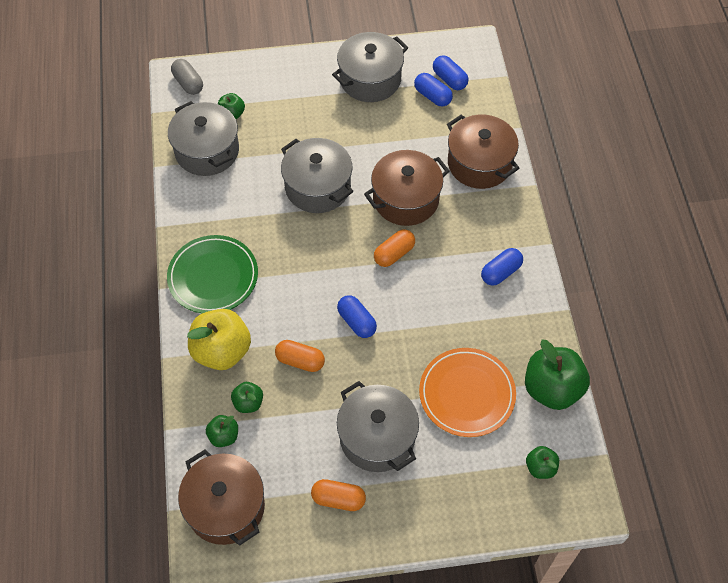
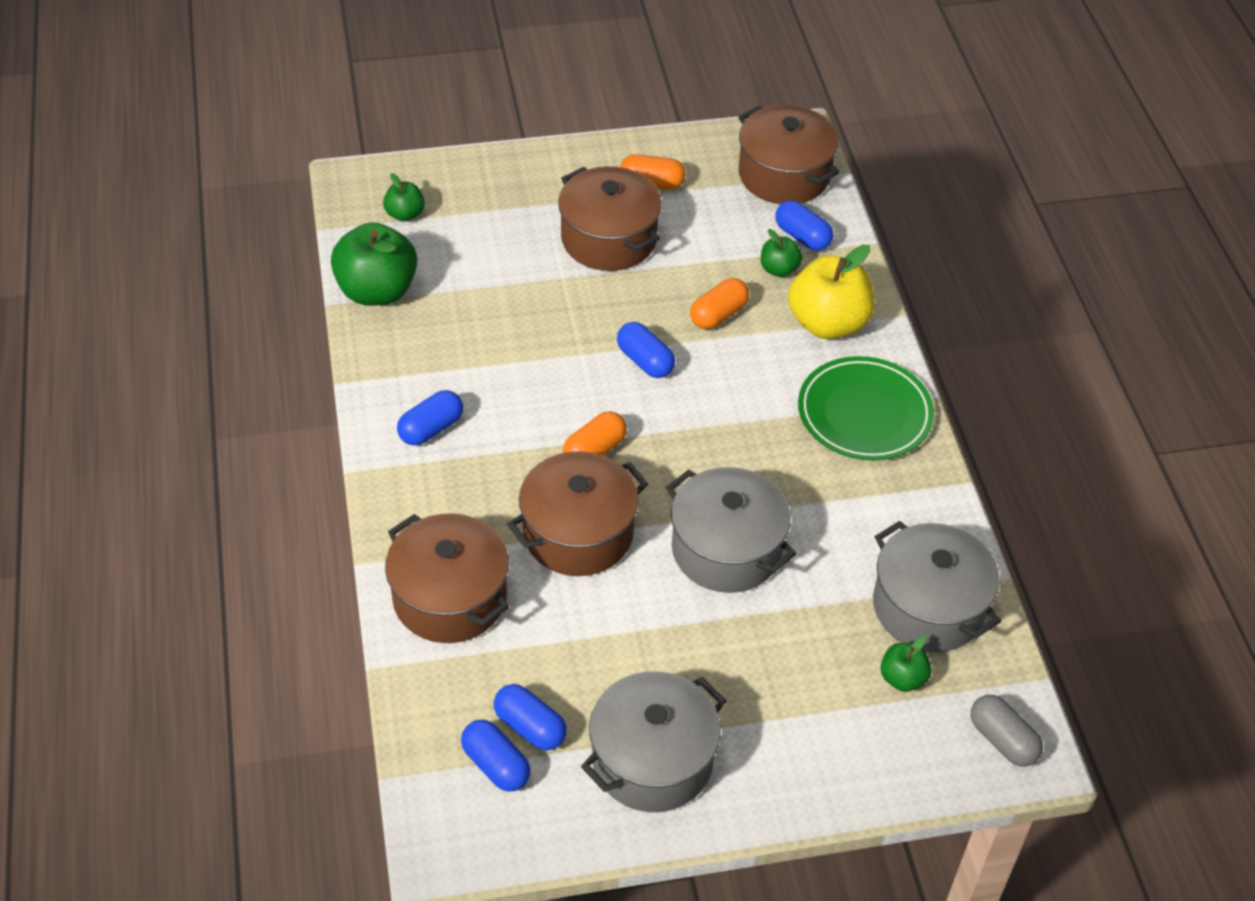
camera: 175 degrees right, 10 degrees down
(224, 436) = (802, 237): green apple -> blue capsule
(300, 361) = (718, 315): orange capsule -> orange capsule turned 60 degrees counterclockwise
(377, 437) = (608, 239): grey pot -> brown pot
(467, 394) = (492, 283): orange plate -> none

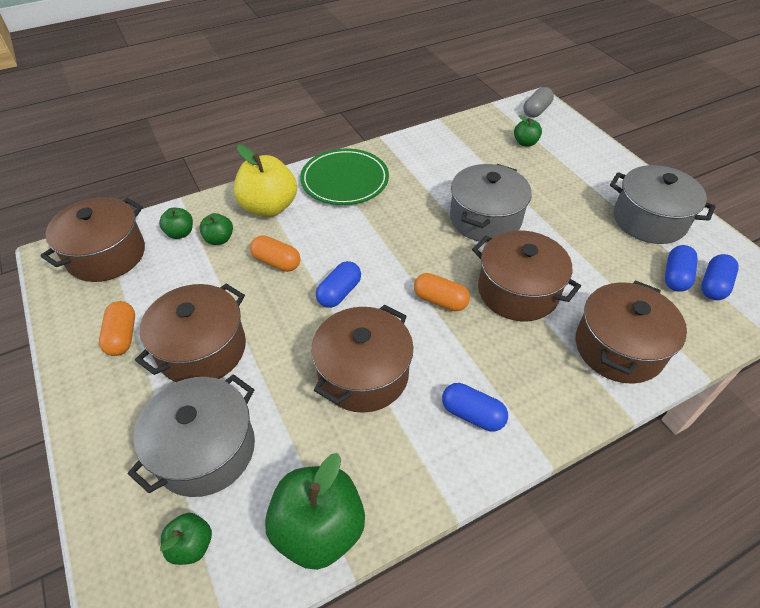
camera: 105 degrees left, 0 degrees up
(521, 356) = (363, 374): none -> brown pot
(802, 237) = (180, 233): blue capsule -> green apple
(928, 607) = (474, 140): grey pot -> grey pot (205, 449)

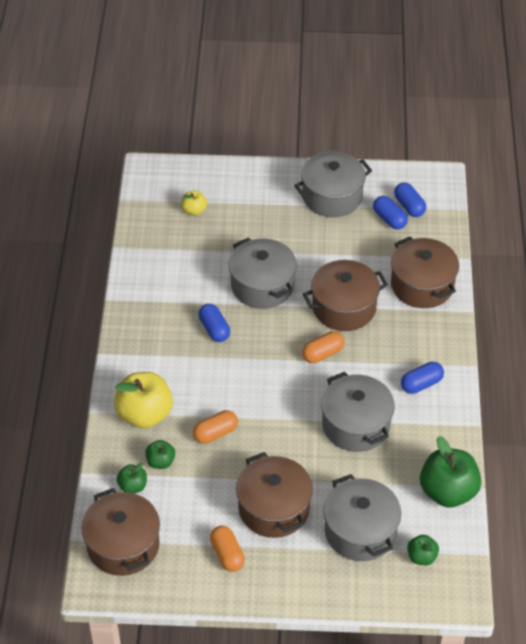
camera: 60 degrees left, 0 degrees up
(122, 336) = (227, 554): orange capsule -> orange capsule turned 45 degrees clockwise
(339, 293) = (275, 407): blue capsule -> blue capsule (214, 329)
(345, 180) = (149, 350): green plate -> none
(363, 374) = (356, 425): brown pot -> grey pot
(525, 143) = (194, 211): green apple -> yellow apple
(536, 111) = (158, 178): grey capsule -> none

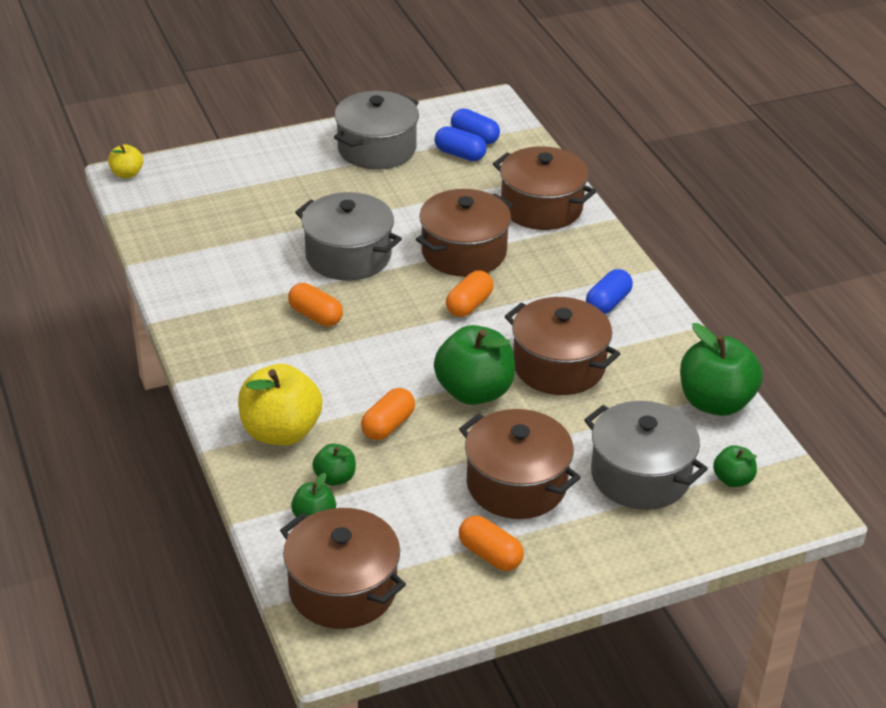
camera: 25 degrees left, 10 degrees down
(194, 211) = (212, 202): yellow apple -> yellow apple (127, 174)
(214, 329) = (315, 316): blue capsule -> orange capsule
(286, 426) = (474, 391): none -> green apple
(356, 425) = (558, 366): grey pot -> brown pot

